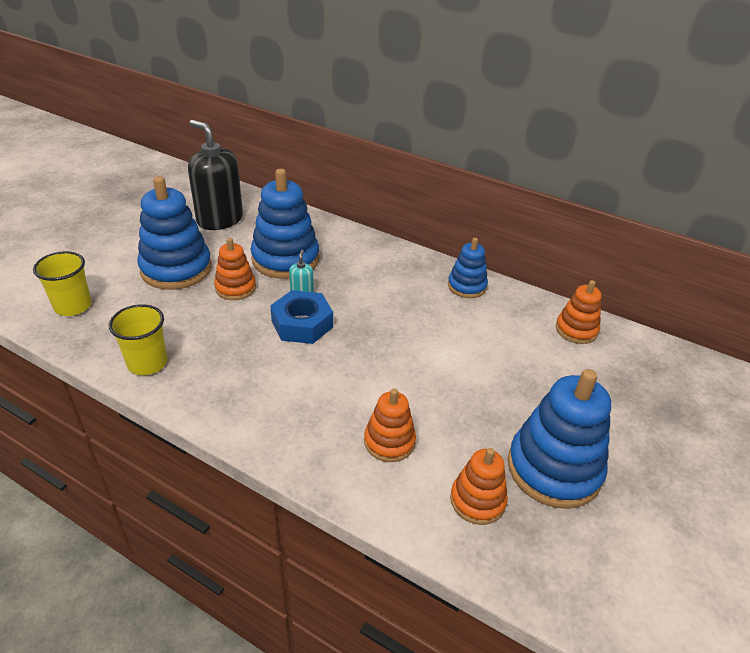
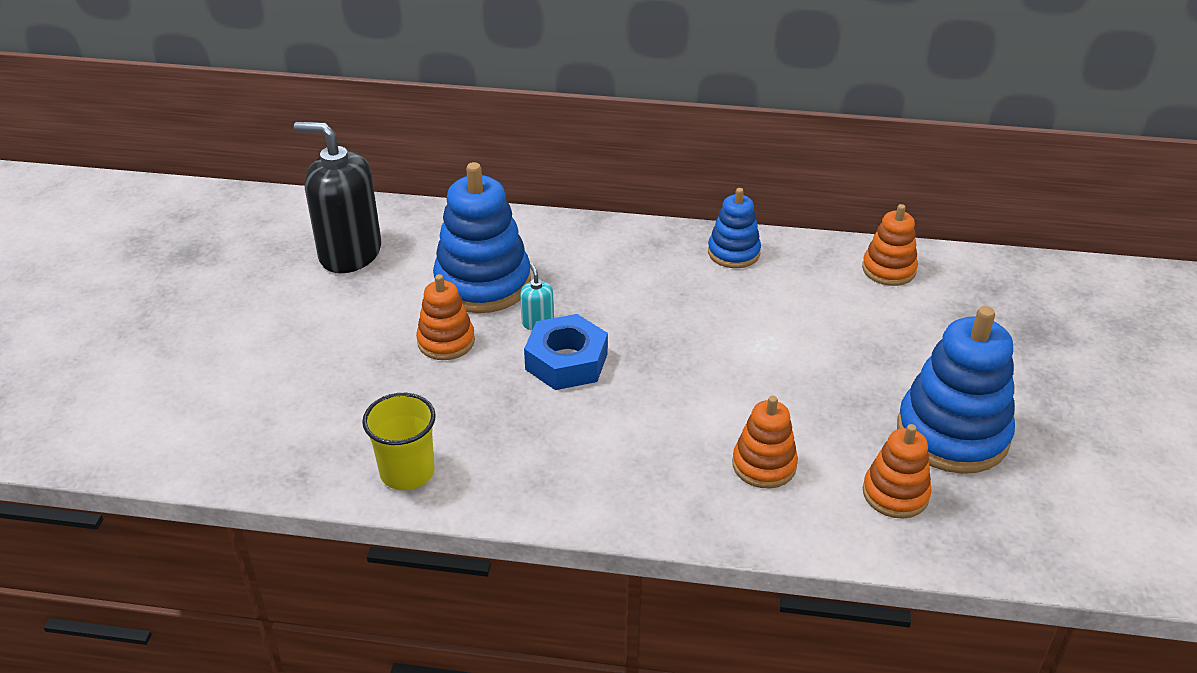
camera: 20 degrees left, 0 degrees up
(73, 306) = (242, 433): yellow cup -> none
(176, 269) = (345, 340): blue stacking toy -> none

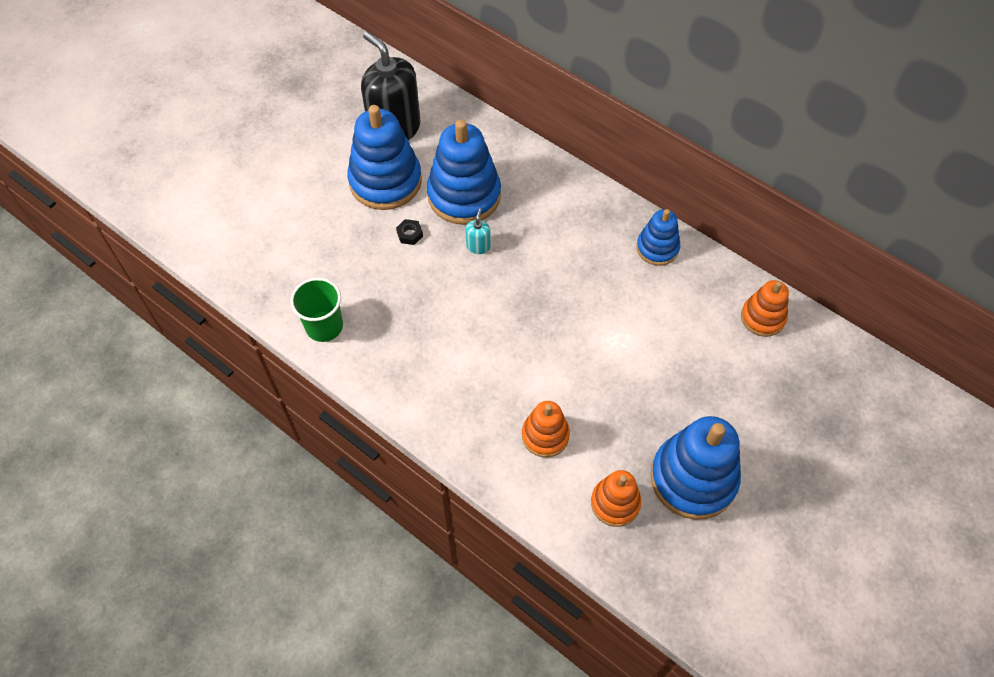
camera: 30 degrees right, 20 degrees up
(376, 304) = (385, 181): none -> blue stacking toy
(407, 472) = (324, 326): yellow cup -> green cup
(446, 341) = (409, 234): orange stacking toy -> black nut
(566, 361) = (475, 288): blue nut -> none

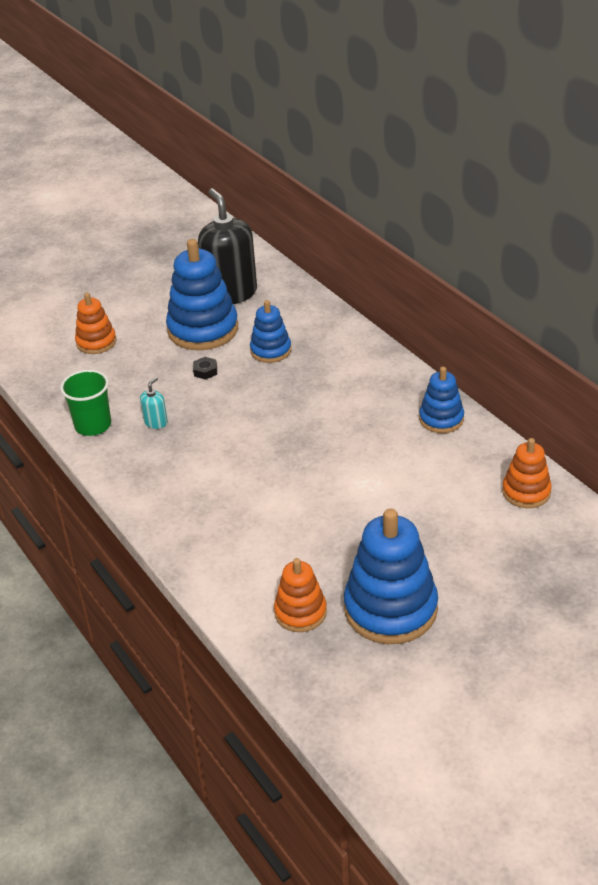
camera: 20 degrees right, 20 degrees down
(464, 195) = (270, 350): blue stacking toy -> blue stacking toy, size x0.56
(478, 246) = (265, 390): turquoise soap dispenser -> turquoise soap dispenser (156, 422)
(545, 435) = (257, 545): orange stacking toy -> orange stacking toy (96, 342)

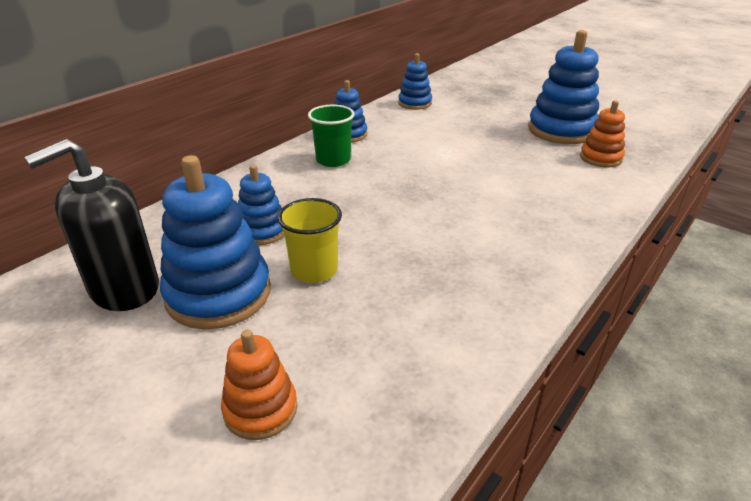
camera: 110 degrees left, 5 degrees down
(93, 425) = (465, 342): green cup -> green cup (333, 160)
(156, 422) = (430, 285): turquoise soap dispenser -> none
(205, 371) = (314, 270): black nut -> yellow cup
(526, 492) = (415, 103): orange stacking toy -> blue stacking toy

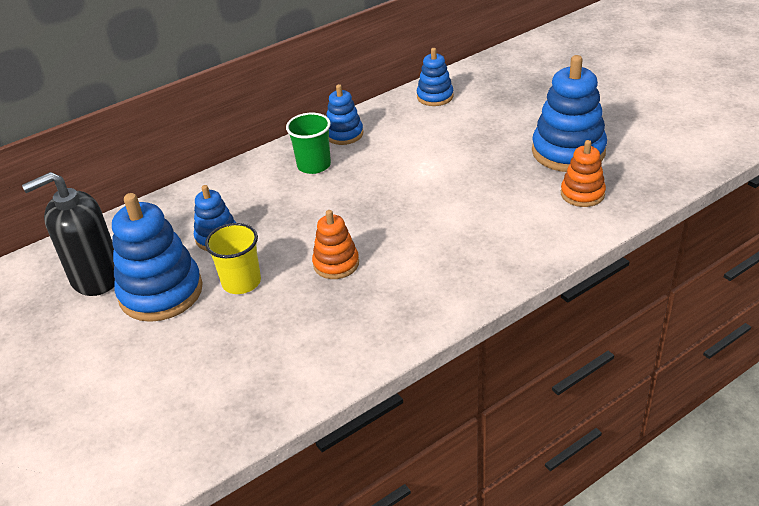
camera: 20 degrees right, 5 degrees up
(260, 409) = (154, 388): orange stacking toy -> orange stacking toy (336, 264)

